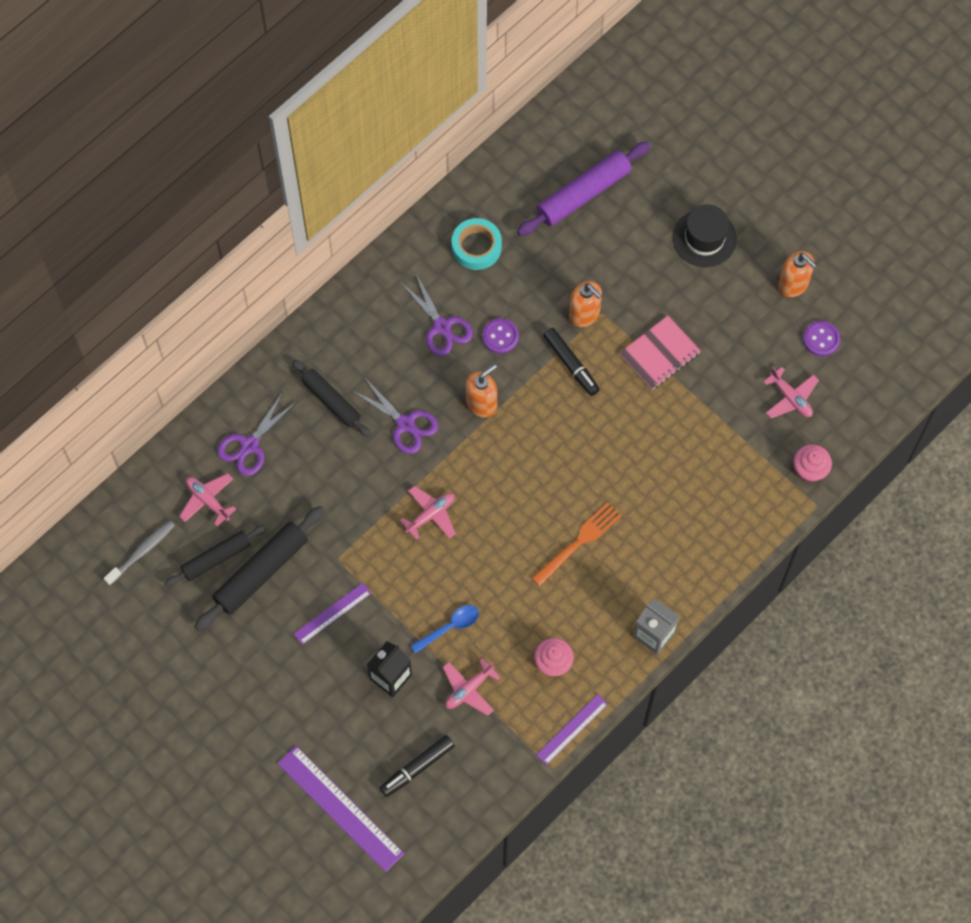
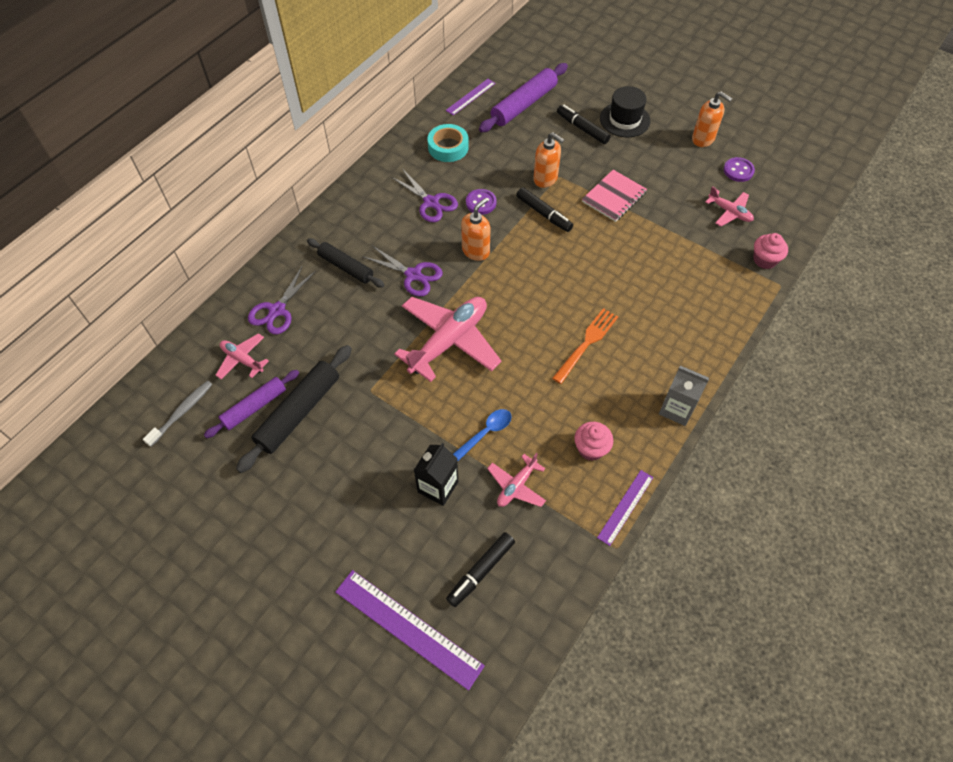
camera: 10 degrees left, 10 degrees down
(216, 558) = (254, 407): black rolling pin -> purple rolling pin
(332, 613) = (372, 438): purple ruler -> purple ruler (470, 97)
(430, 515) = (449, 341): pink plane -> pink plane, size x1.98
(648, 244) = (582, 129): none -> black marker

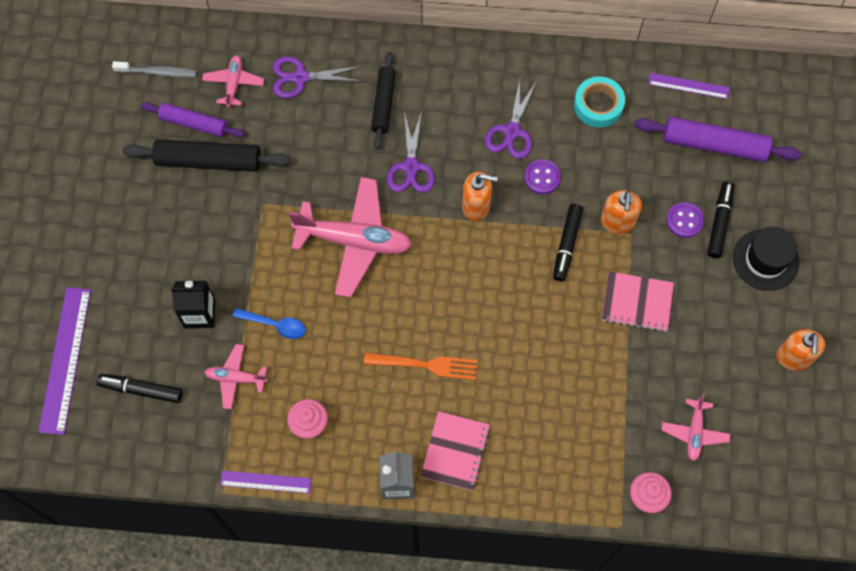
camera: 60 degrees right, 10 degrees up
(670, 358) = (455, 451): none -> pink notebook
(738, 170) = (767, 417): purple button -> purple button (684, 221)

